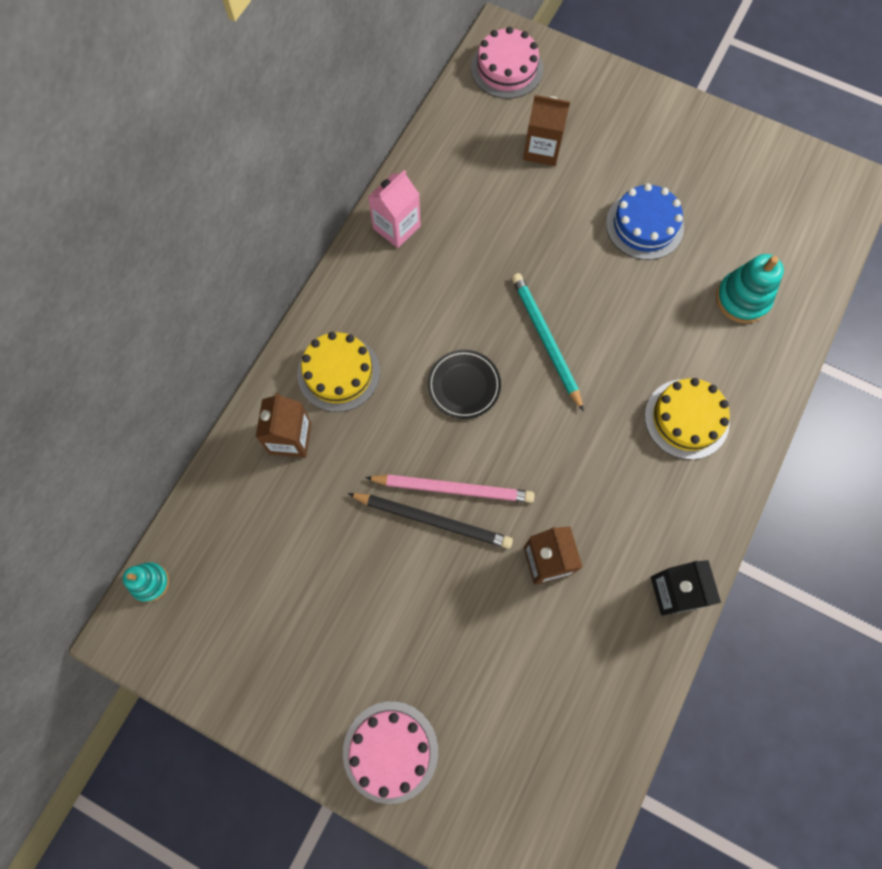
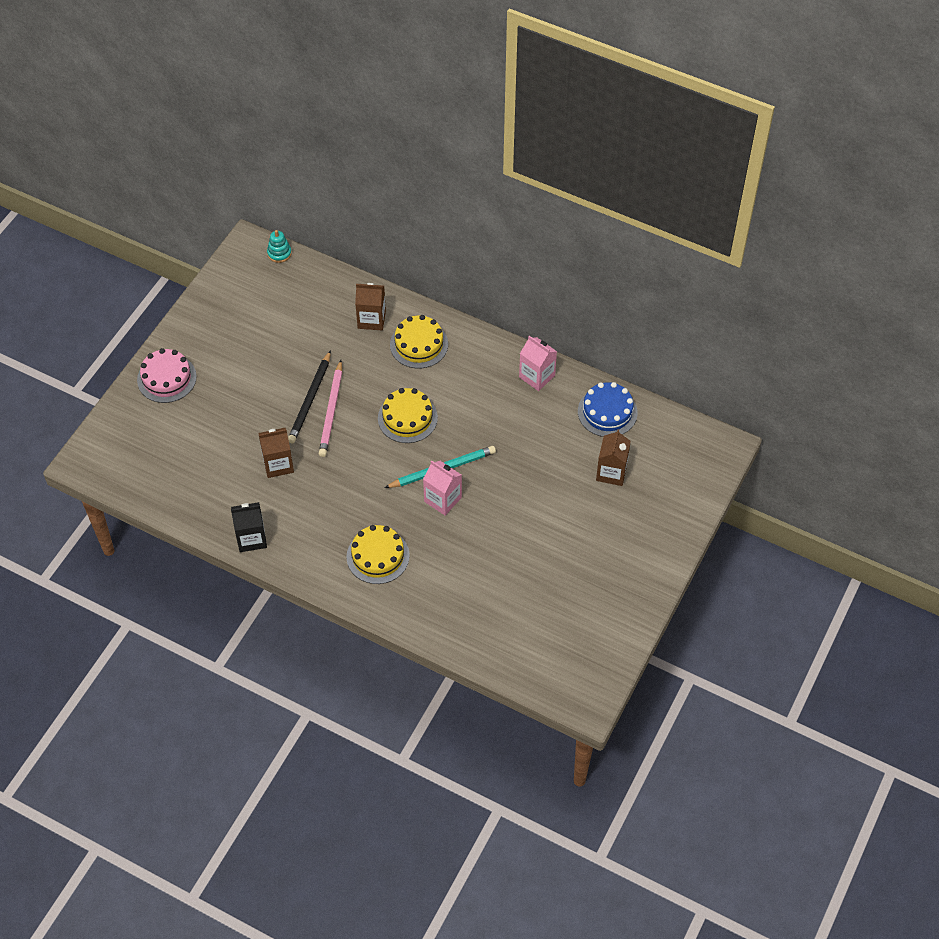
camera: 90 degrees right, 15 degrees down
(464, 385) = (407, 418): black plate -> yellow cake
(507, 68) = (690, 450): pink cake -> none
(593, 339) = (442, 499): none -> pink carton
(644, 225) = (543, 540): blue cake -> blue cake (607, 412)
(742, 299) = (477, 603): turquoise stacking toy -> none

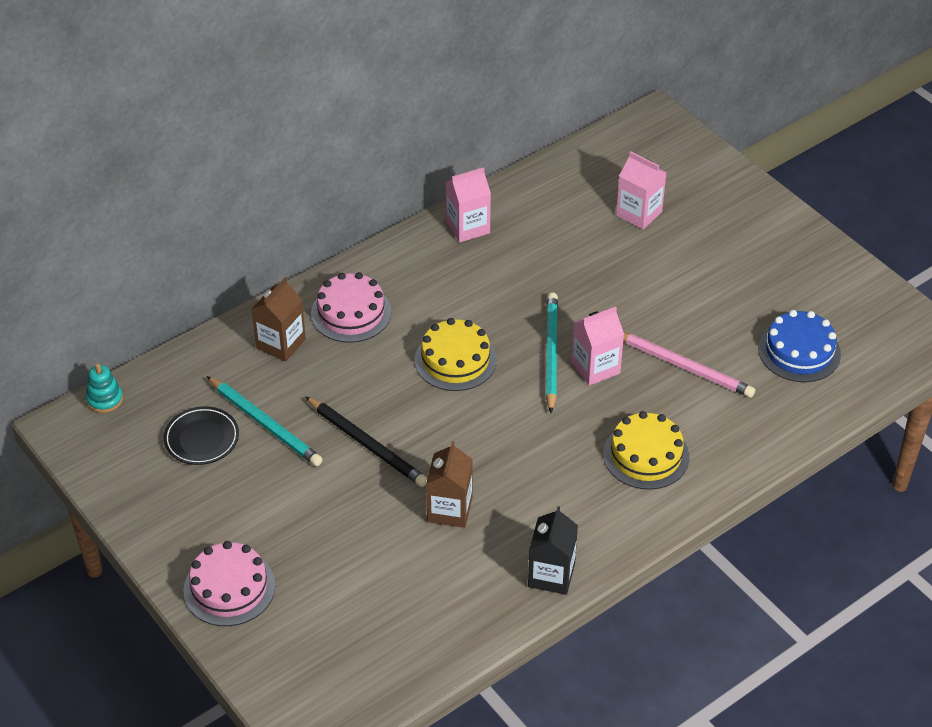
camera: 65 degrees left, 10 degrees down
(272, 314) = (201, 439): none -> black plate
(300, 340) = (265, 424): none -> turquoise pencil
(331, 411) = (399, 429): pink pencil -> pink pencil (684, 366)
(419, 344) = (351, 313): yellow cake -> pink cake
(607, 412) = (554, 188): blue cake -> blue cake (799, 351)
(611, 472) = (639, 213): brown carton -> pink carton

